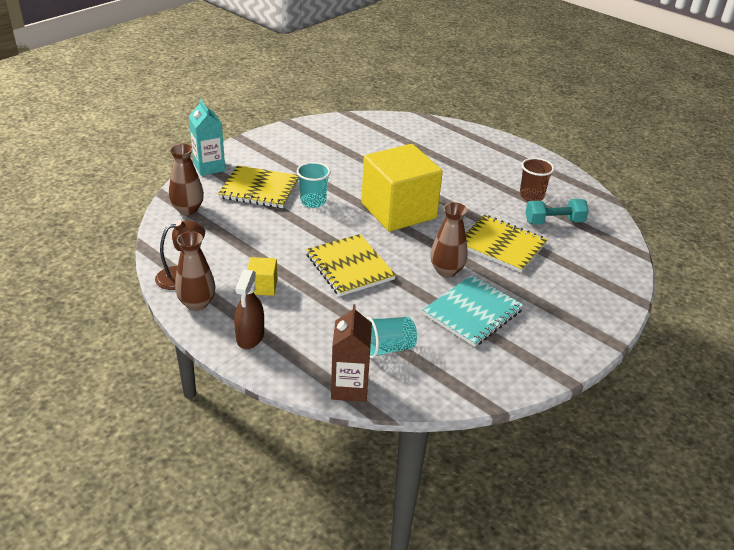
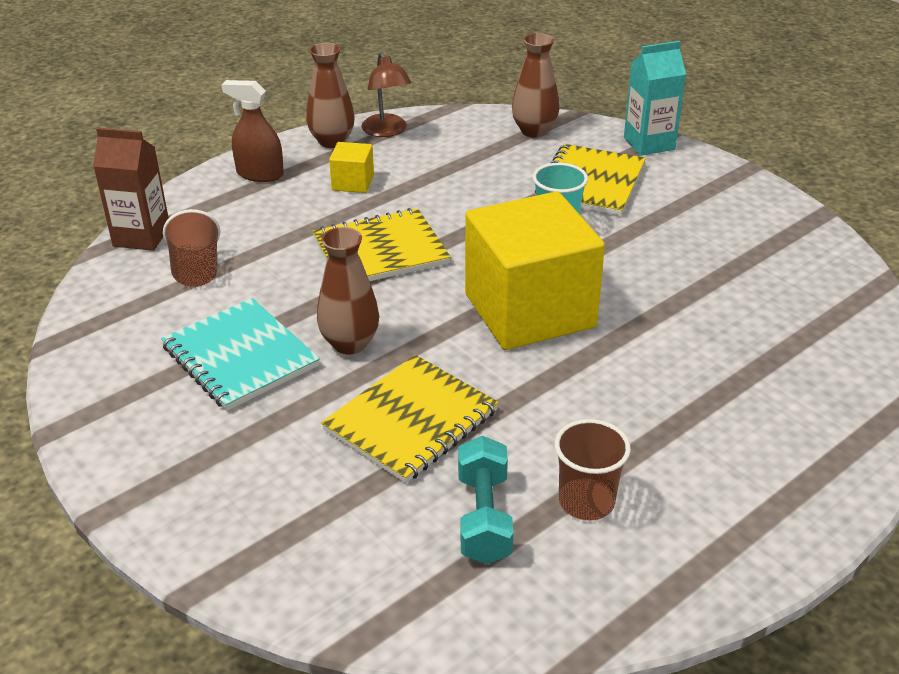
camera: 100 degrees right, 0 degrees up
(387, 348) = (196, 270): turquoise cup -> brown cup

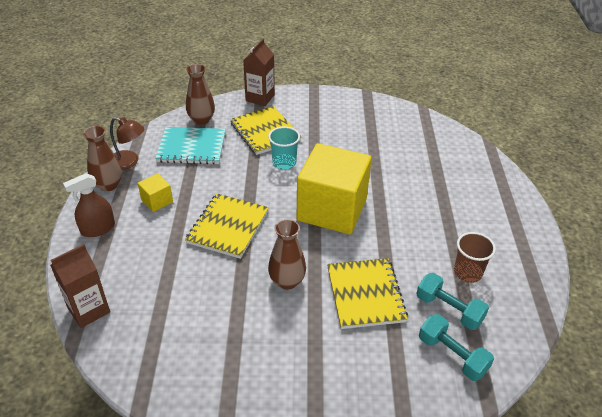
camera: 50 degrees left, 5 degrees up
(196, 270) = (153, 304): brown cup -> none
(240, 356) = (250, 328): turquoise notebook -> turquoise notebook (192, 147)
(399, 562) = (452, 355): none -> turquoise dumbbell
(649, 143) = (260, 98): turquoise carton -> brown carton

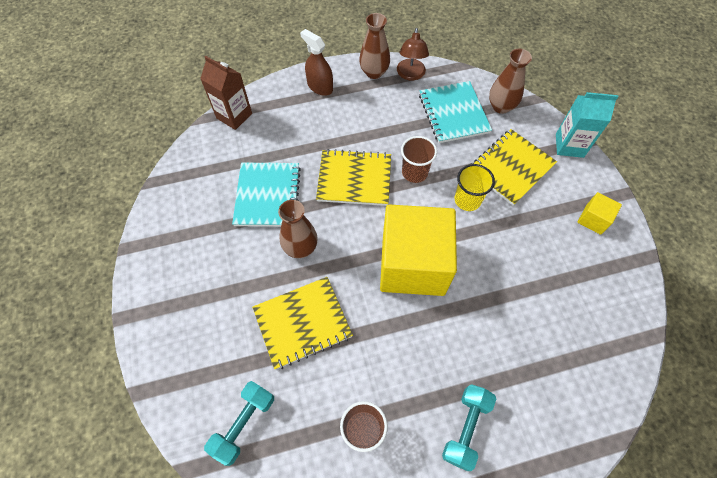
camera: 75 degrees right, 20 degrees up
(157, 201) = (368, 114): yellow cube -> yellow cube (593, 219)
(214, 297) = (267, 195): none -> turquoise notebook
(241, 186) = (414, 172): none -> brown cup
(260, 98) = (569, 145): brown carton -> turquoise carton
(284, 163) = (467, 200): turquoise cup -> yellow cup
(449, 309) = (303, 413): turquoise dumbbell -> turquoise dumbbell (466, 428)

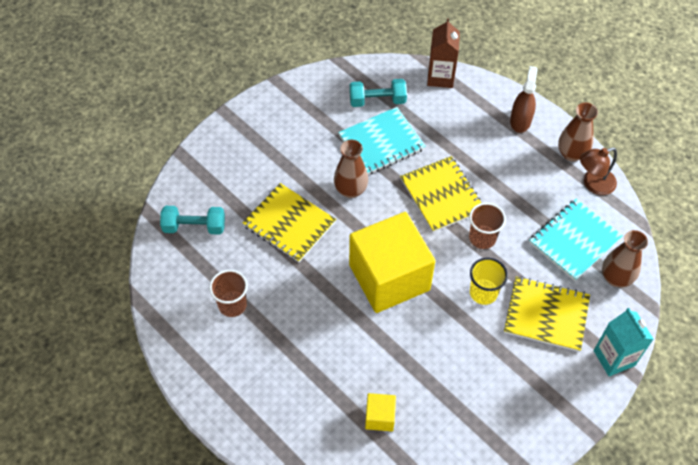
camera: 60 degrees right, 5 degrees down
(466, 428) = (274, 375): turquoise dumbbell -> turquoise dumbbell (377, 100)
(593, 219) = (538, 409): yellow cube -> yellow cube (380, 417)

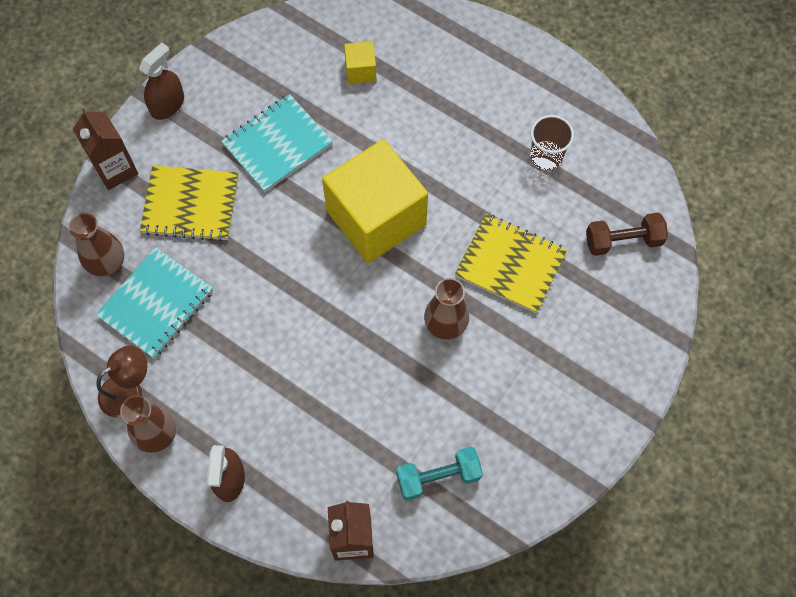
camera: 170 degrees right, 10 degrees up
(194, 227) = (623, 240): turquoise dumbbell -> brown dumbbell
(381, 142) = (419, 405): turquoise notebook -> turquoise notebook (277, 144)
(441, 195) = (327, 338): yellow notebook -> none
(482, 238) = (270, 287): brown cup -> none
(483, 292) = (264, 218): yellow cup -> none
(567, 414) = (167, 105): none -> brown spray bottle
(614, 358) = (115, 169): turquoise carton -> brown carton

